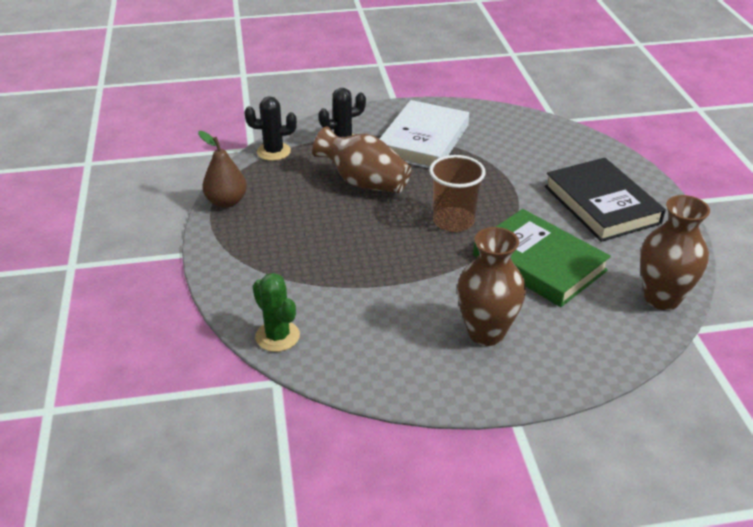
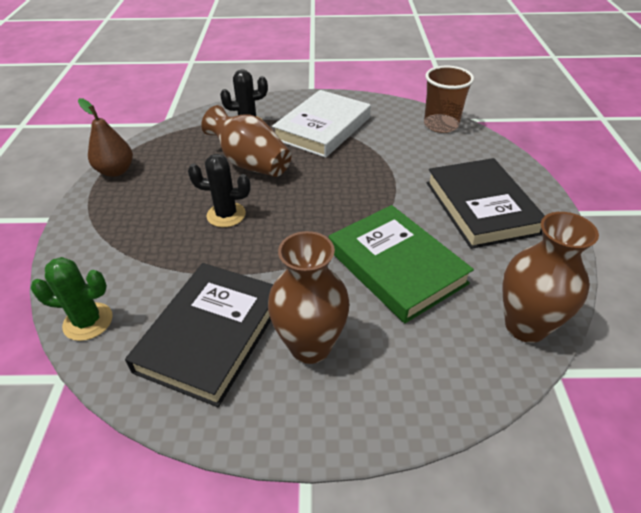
camera: 10 degrees right, 5 degrees up
(273, 152) = (182, 128): black cactus -> black cactus (226, 215)
(277, 336) = (88, 321): green cactus -> green cactus turned 60 degrees counterclockwise
(395, 334) = (211, 335): none -> black book
(453, 221) = (322, 211): brown cup -> brown cup (441, 125)

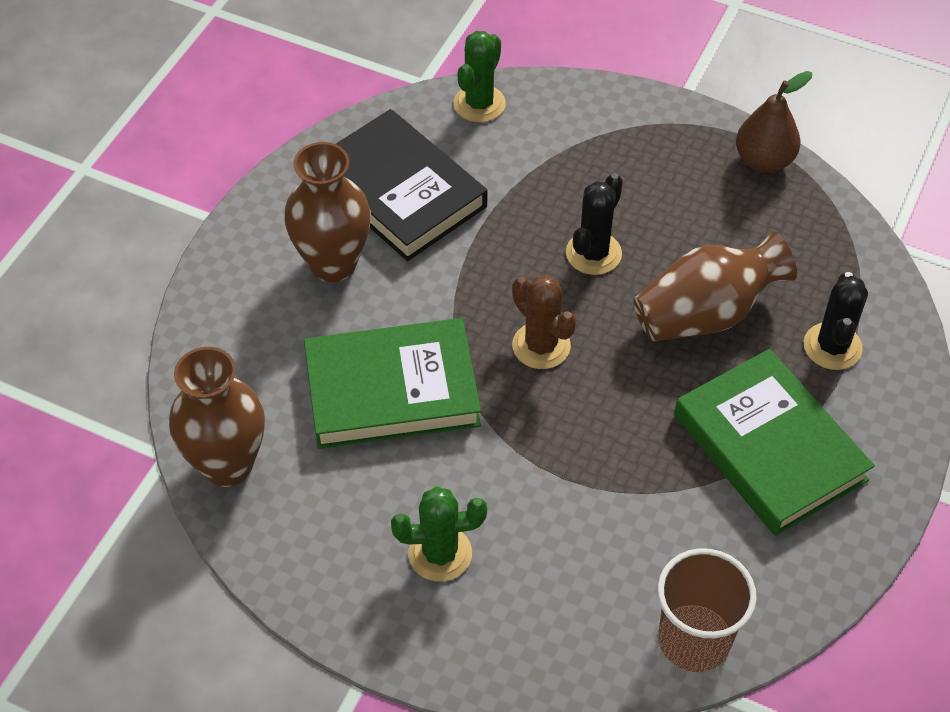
camera: 115 degrees right, 10 degrees up
(314, 214) = (541, 346): none -> brown cactus
(323, 128) = (769, 447): white book -> green book
(481, 207) = (440, 554): black book -> green cactus

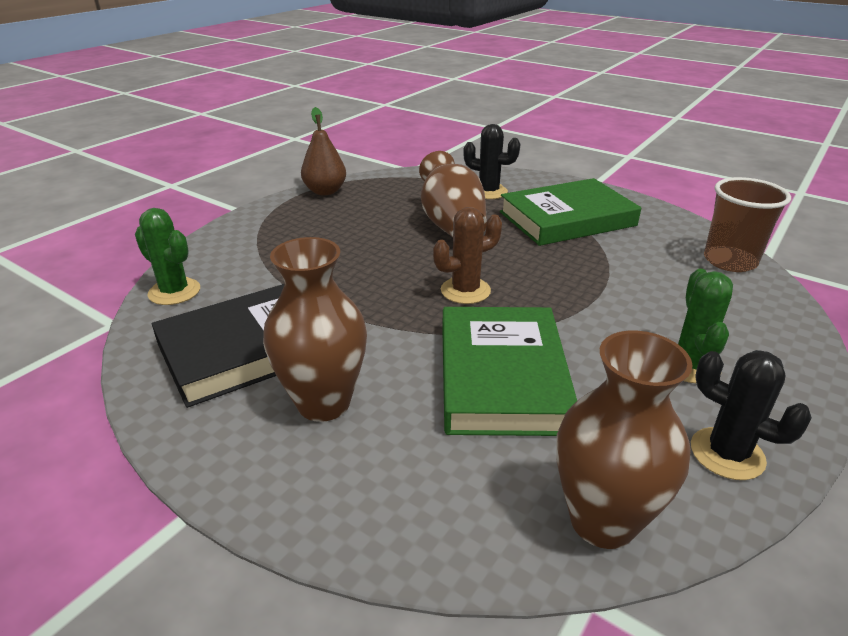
camera: 80 degrees left, 20 degrees down
(593, 253) = (378, 258): black cactus -> black cactus (727, 454)

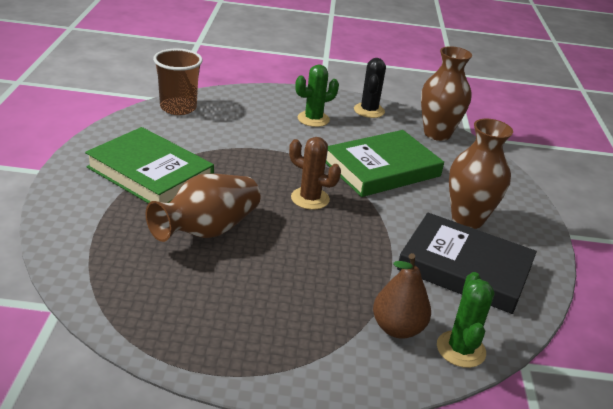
camera: 125 degrees left, 0 degrees up
(325, 191) = (184, 351): brown pear -> brown pear (397, 328)
(488, 192) = (111, 226): black cactus -> none

